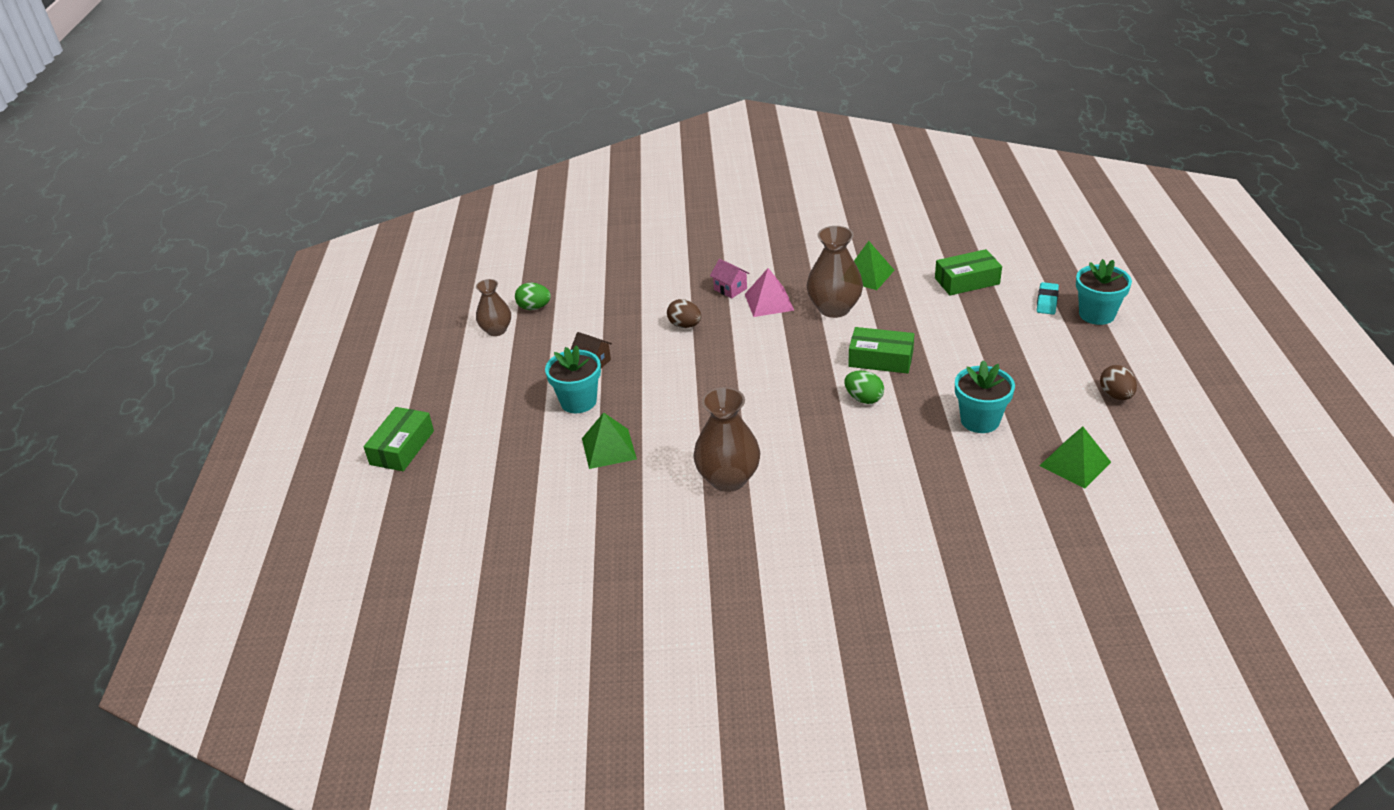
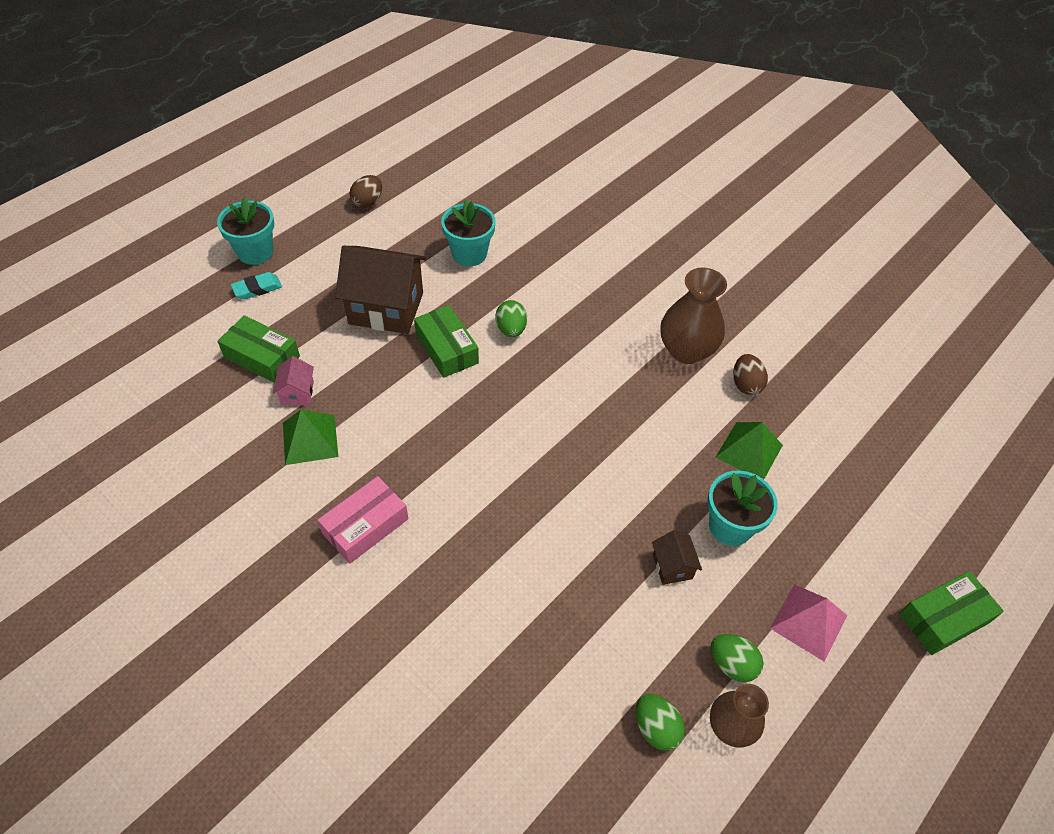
camera: 140 degrees left, 15 degrees up
(517, 349) = (732, 664): none -> green egg
(685, 325) = (538, 534): brown egg -> brown egg (745, 384)
(730, 289) = (438, 543): pink house -> pink house (297, 393)
(769, 302) = (432, 490): pink pyramid -> pink pyramid (808, 622)
(776, 270) = (365, 526): none -> pink box
(834, 308) = (396, 428): brown vase -> none
(958, 350) = (386, 308): none -> brown house
(1075, 463) = (469, 192): green pyramid -> none

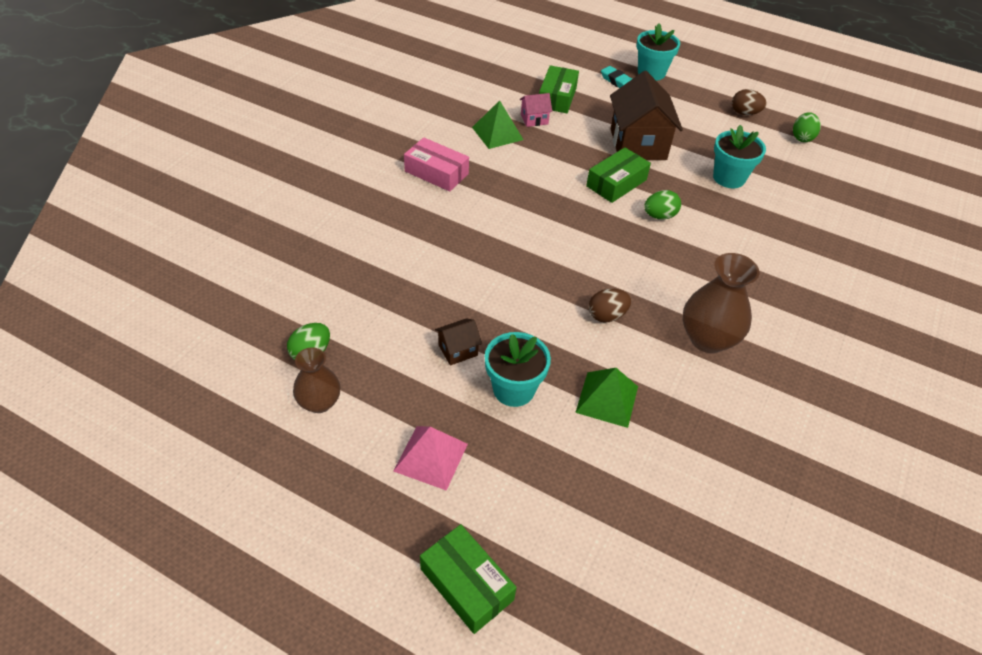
camera: 75 degrees right, 5 degrees down
(732, 664) = (375, 399): green egg -> green egg (802, 137)
(745, 384) = (690, 391): brown egg -> brown egg (607, 316)

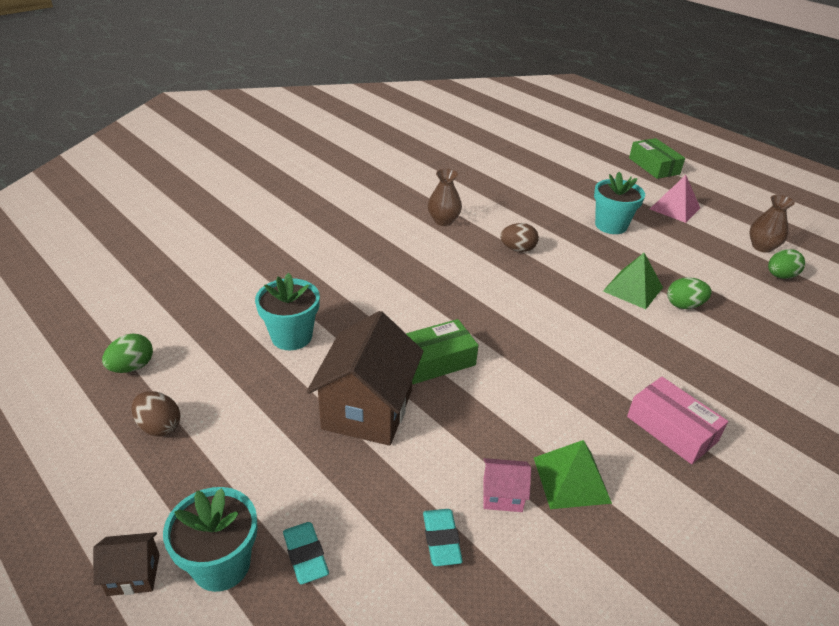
camera: 160 degrees left, 10 degrees down
(458, 350) = (652, 254): brown house -> brown house (133, 574)
(557, 97) = (441, 540): green box -> turquoise eraser
(607, 399) = (543, 208): green pyramid -> green pyramid (633, 289)
(659, 216) = (411, 314): green egg -> green egg (684, 305)
(707, 339) = (443, 221): brown vase -> brown vase, size x0.64

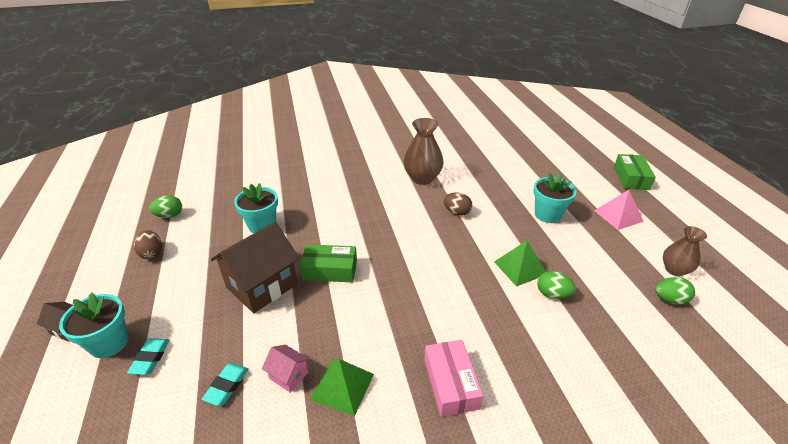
camera: 30 degrees right, 0 degrees up
(443, 221) = (422, 178): brown vase -> brown vase, size x1.57

